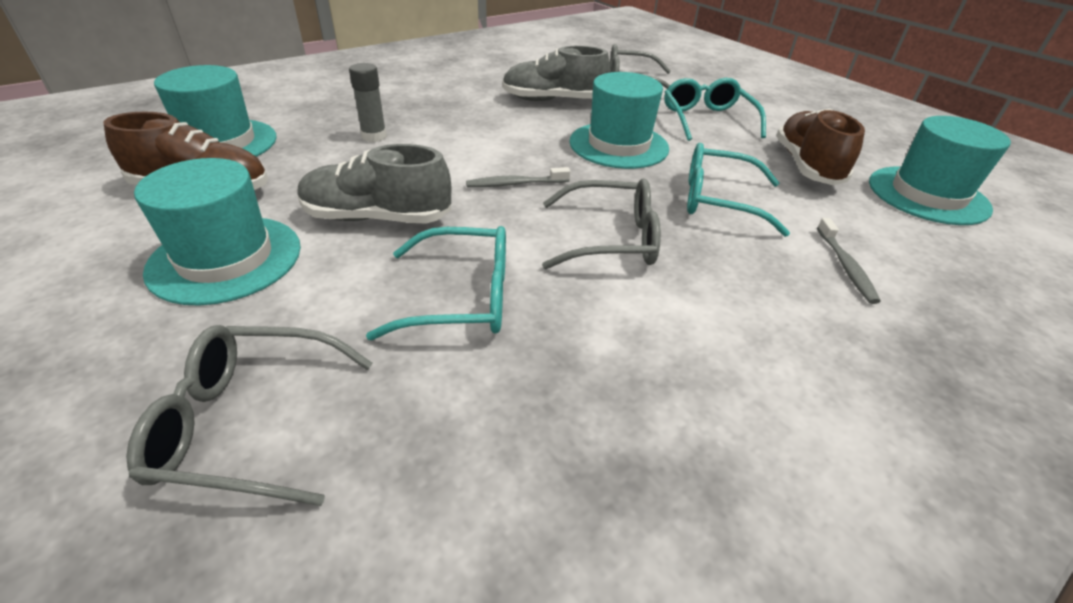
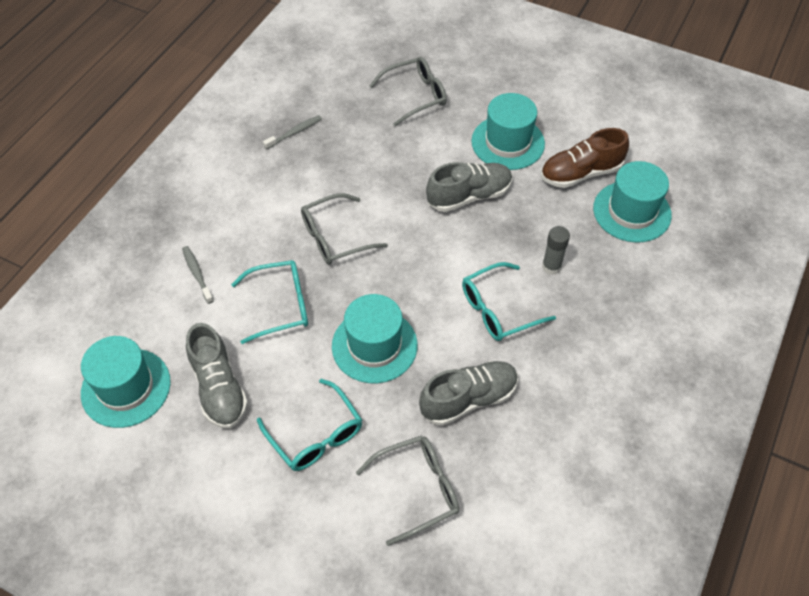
camera: 155 degrees right, 15 degrees up
(462, 297) = (385, 169): turquoise glasses -> turquoise glasses (498, 310)
(516, 184) = (417, 260): grey toothbrush -> grey toothbrush (294, 133)
(807, 166) = (219, 388): brown shoe -> grey shoe

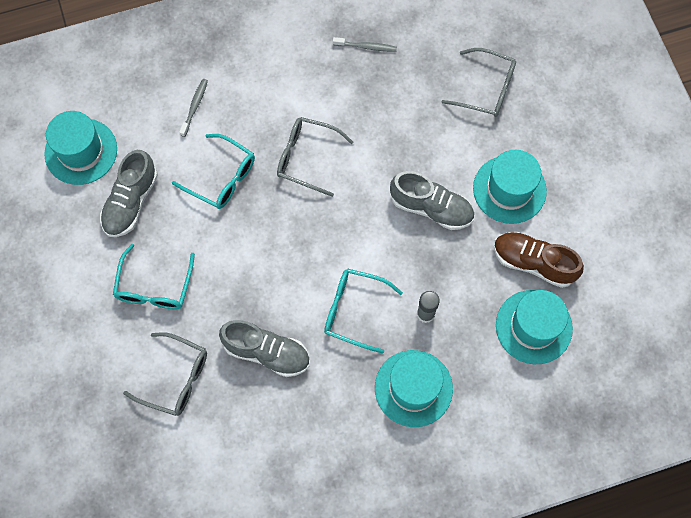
camera: 45 degrees right, 15 degrees up
(374, 345) = (249, 261): turquoise hat -> turquoise hat (413, 388)

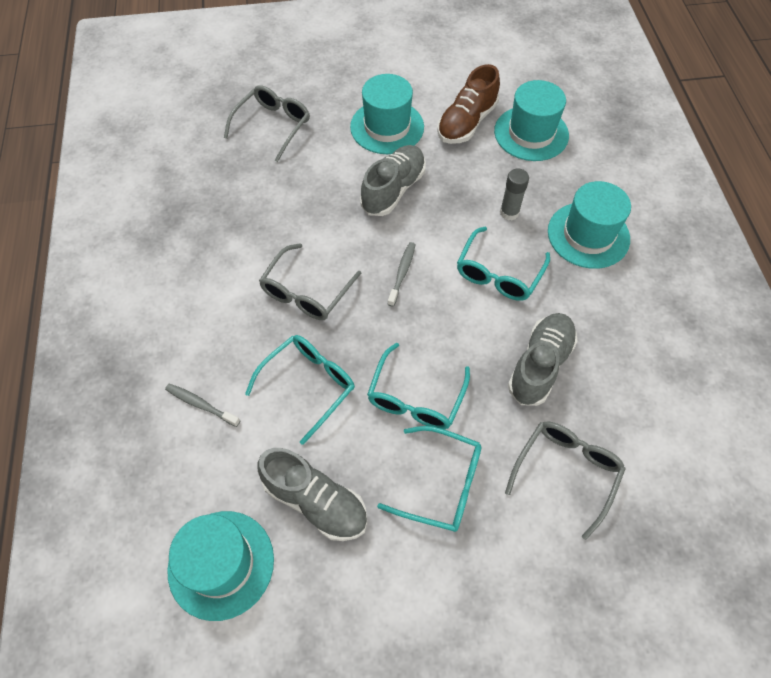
camera: 80 degrees left, 10 degrees down
(223, 258) = (416, 397): none -> turquoise glasses
(366, 47) = (186, 216): grey toothbrush -> grey toothbrush (402, 273)

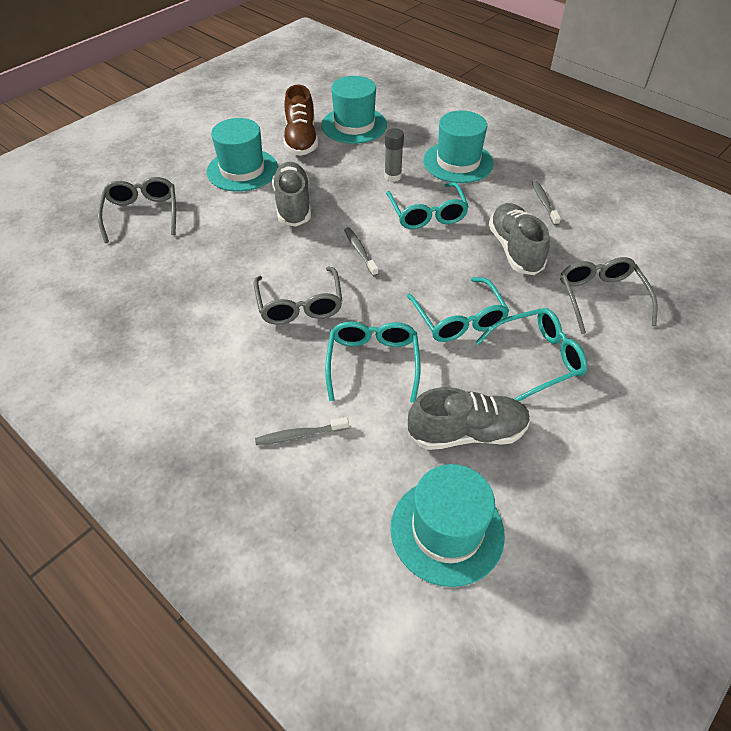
camera: 40 degrees left, 10 degrees down
(625, 335) = (544, 203): none -> grey toothbrush

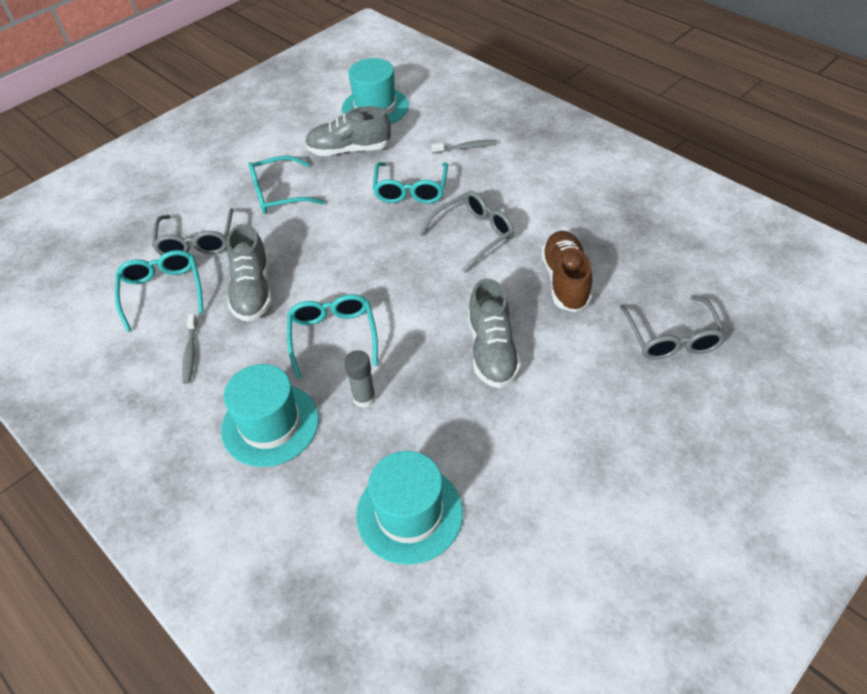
camera: 175 degrees left, 0 degrees up
(242, 170) = (568, 412): turquoise hat -> none
(300, 305) = (473, 234): grey glasses -> grey glasses turned 60 degrees clockwise
(301, 140) = (493, 477): brown shoe -> brown shoe (565, 281)
(360, 251) = (414, 288): grey toothbrush -> none
(459, 319) = (332, 223): turquoise glasses -> turquoise glasses (162, 292)

